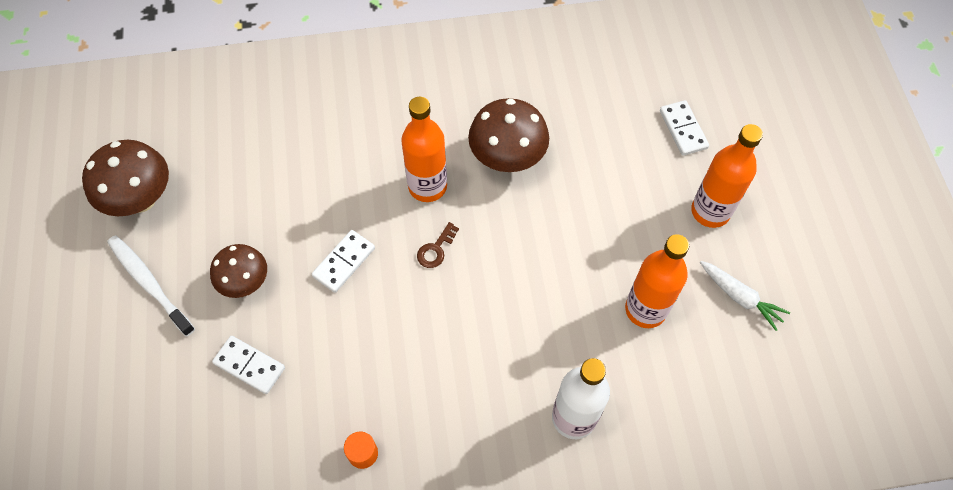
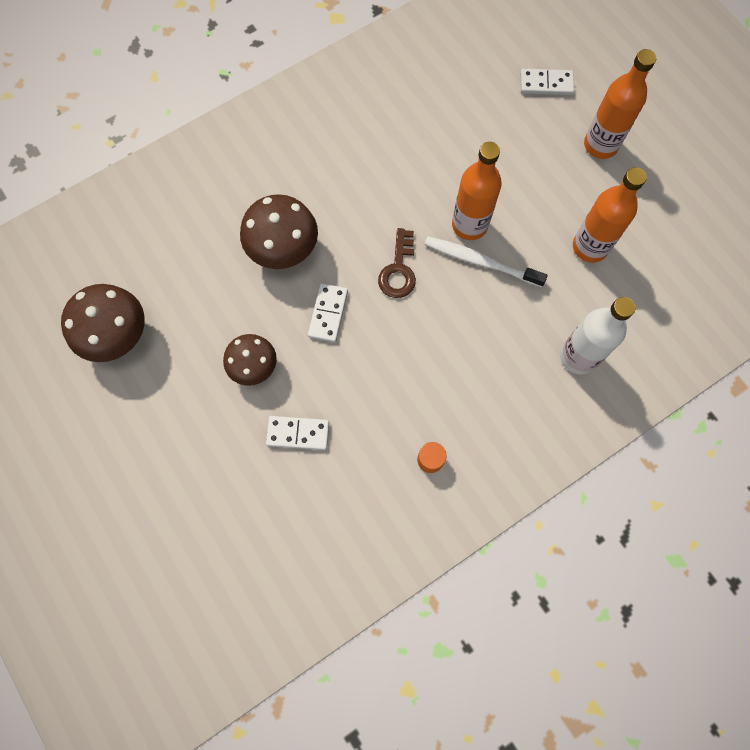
camera: 25 degrees left, 10 degrees up
(150, 284) = (171, 405): white toothbrush -> white toothbrush (481, 262)
(427, 186) = (362, 219): orange bottle -> orange bottle (469, 225)
(436, 249) = (398, 270): brown key -> brown key, size x1.50
(507, 158) = (416, 167): brown mushroom -> brown mushroom (283, 250)
(683, 129) = (546, 84): white domino -> white domino turned 45 degrees counterclockwise
(740, 297) = (656, 206): white carrot -> none

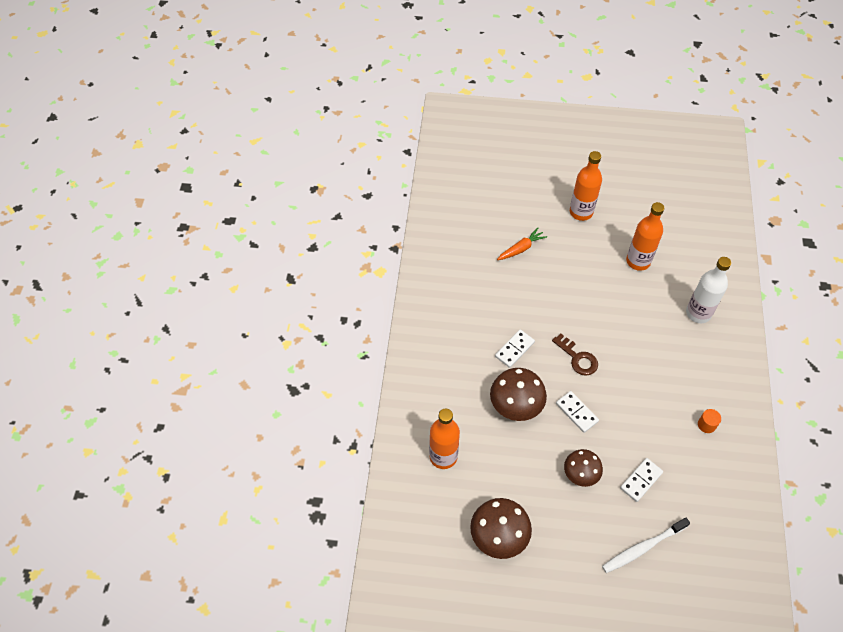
camera: 50 degrees left, 15 degrees down
(469, 225) = (578, 305): orange bottle -> orange bottle (443, 456)
(481, 262) = (606, 316): white toothbrush -> white toothbrush (643, 547)
(490, 121) = (521, 248): none -> orange carrot
(546, 84) = (521, 207): white domino -> white domino (514, 349)

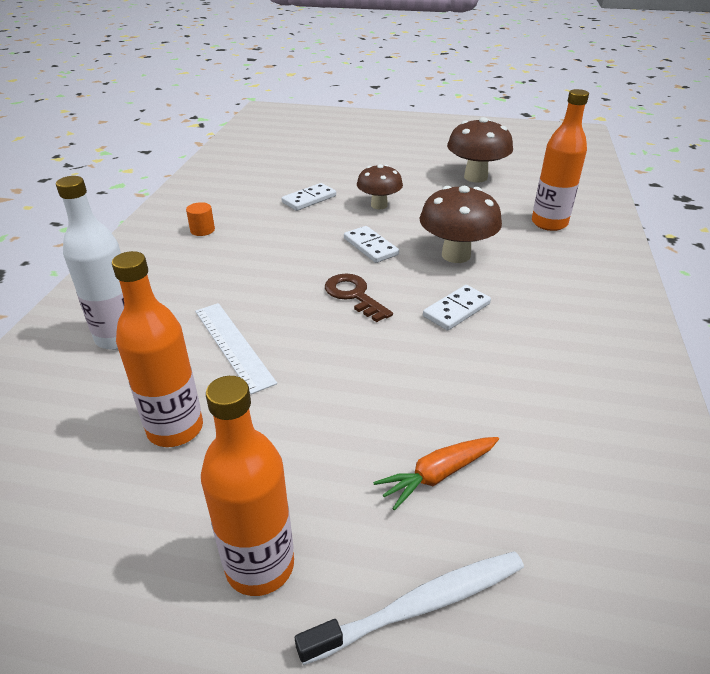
camera: 175 degrees left, 20 degrees down
(633, 312) = (233, 345): none -> white ruler
(643, 547) = (326, 167): white toothbrush -> white toothbrush (419, 605)

